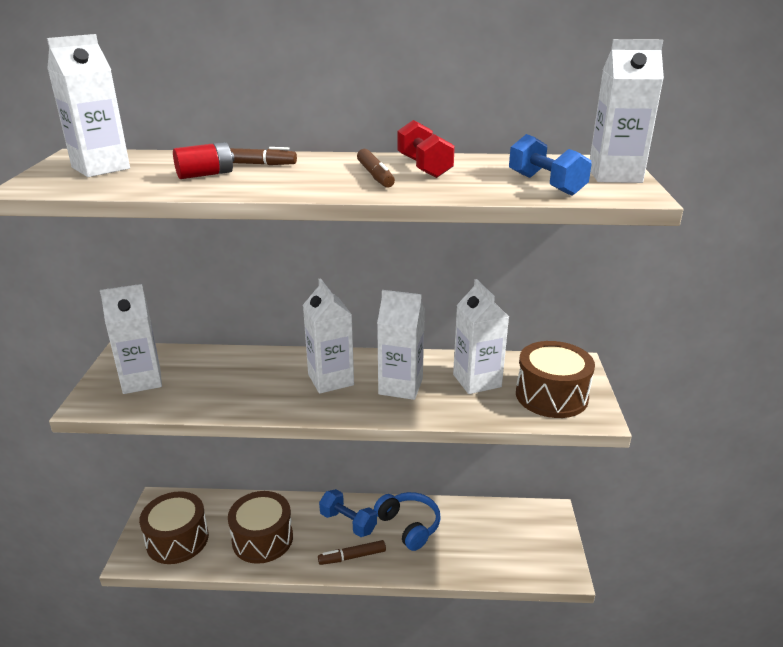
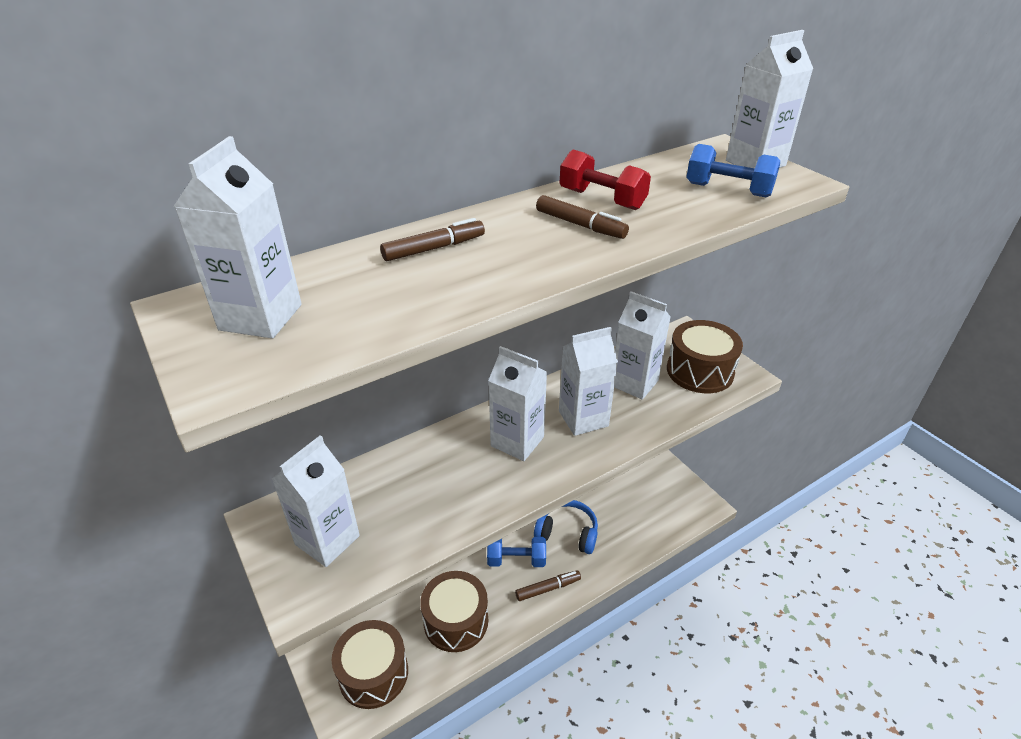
camera: 35 degrees left, 10 degrees up
(205, 175) = (411, 282): red battery -> none
(352, 557) = (548, 588): brown marker -> brown marker turned 150 degrees counterclockwise

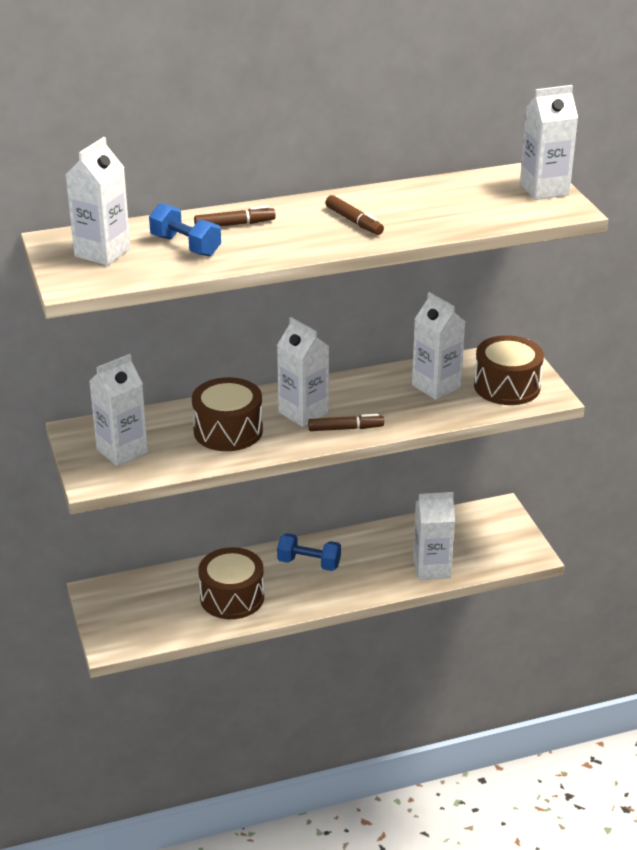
camera: 15 degrees right, 5 degrees down
(373, 673) = (144, 619): brown drum -> brown drum (228, 431)
(548, 588) = (331, 590): brown marker -> brown marker (345, 428)
(567, 533) = (370, 552): blue headphones -> none
(583, 418) = (371, 405): white carton -> white carton (431, 568)
(602, 199) = (386, 204): red dumbbell -> none
(728, 190) = (497, 209): blue dumbbell -> blue dumbbell (185, 246)

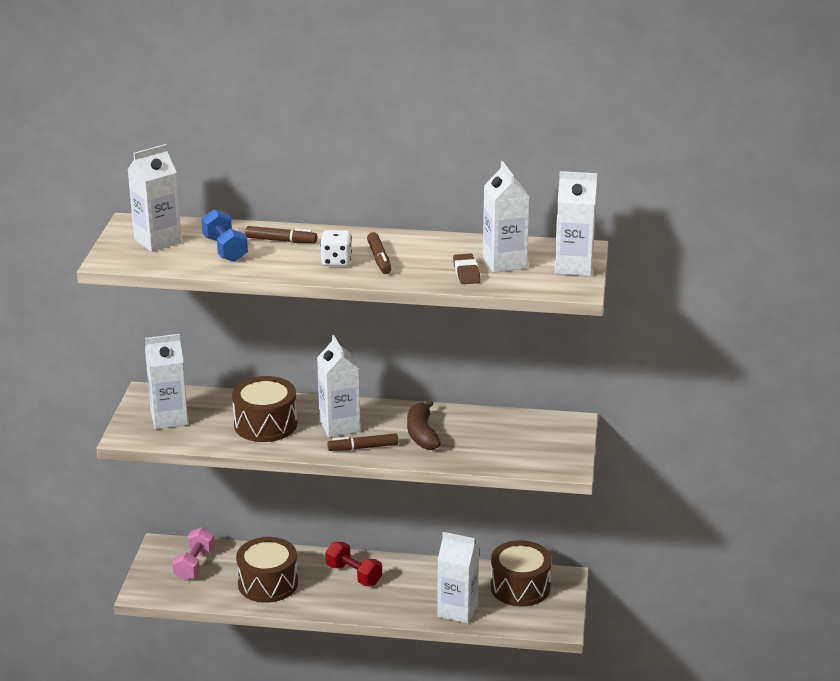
camera: 25 degrees right, 5 degrees down
(143, 601) = (194, 565): none -> pink dumbbell
(309, 563) = (354, 575): blue dumbbell -> red dumbbell
(314, 233) = (336, 261): none -> white dice
(345, 428) = (363, 448): brown marker -> brown marker turned 150 degrees clockwise
(389, 400) = (422, 434): none -> brown banana
(436, 386) = (473, 433): white carton -> white carton (504, 262)
(452, 217) = (466, 273): none -> brown eraser
(507, 386) = (536, 449): brown drum -> brown drum (520, 587)

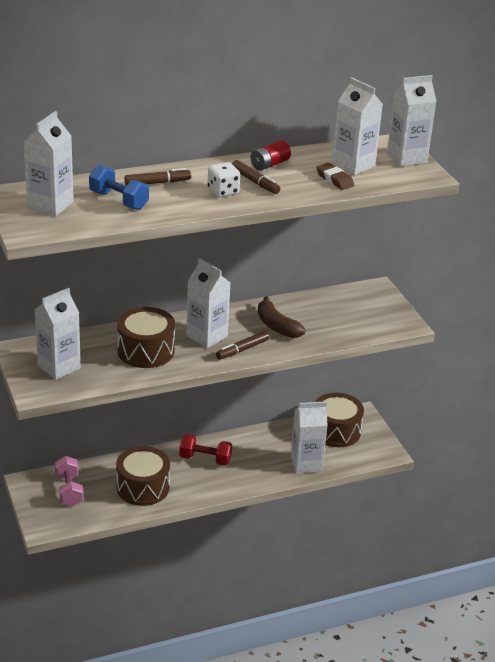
camera: 30 degrees left, 5 degrees up
(415, 245) = (269, 164): none -> red battery

